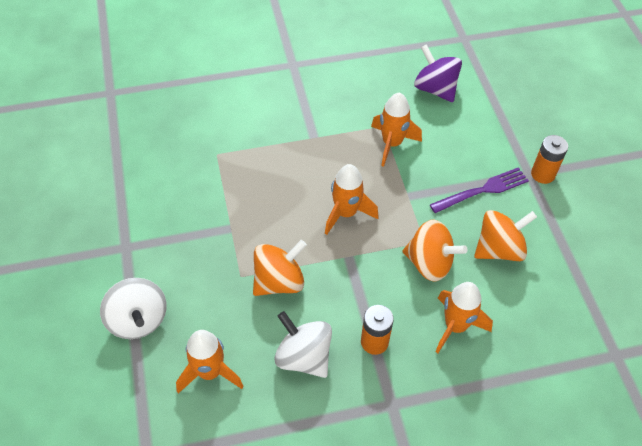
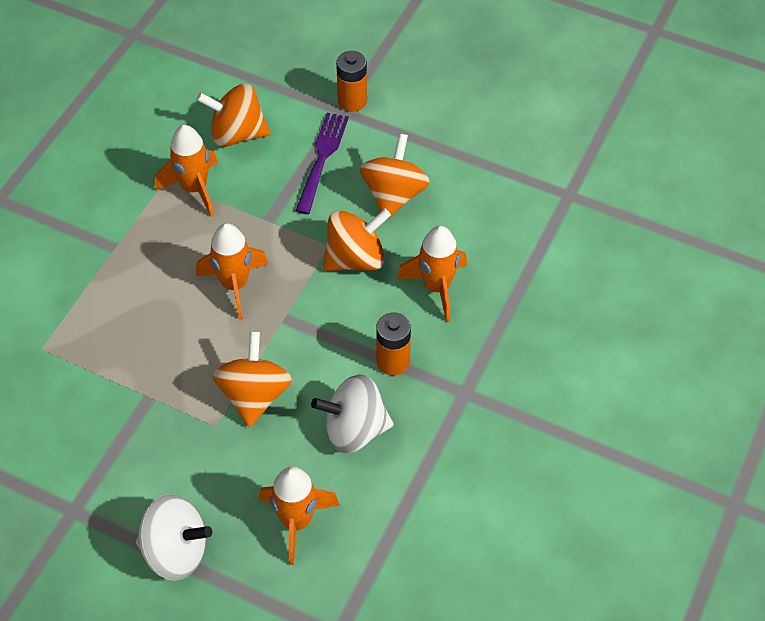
camera: 50 degrees left, 0 degrees up
(435, 89) = (168, 105): purple spinning top -> none
(452, 135) = (237, 134): none -> orange spinning top

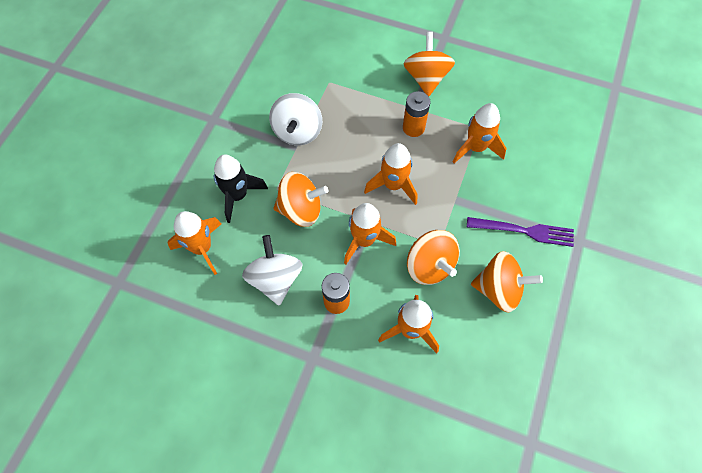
camera: 85 degrees right, 10 degrees up
(176, 551) = (183, 179): white spinning top -> white spinning top (297, 132)
(218, 475) = (238, 195): none -> black rocket
(237, 134) = (535, 168): orange spinning top -> orange spinning top (426, 78)
(312, 324) = (364, 240): none -> orange rocket
(352, 101) = (592, 248): orange battery -> orange battery (413, 128)

